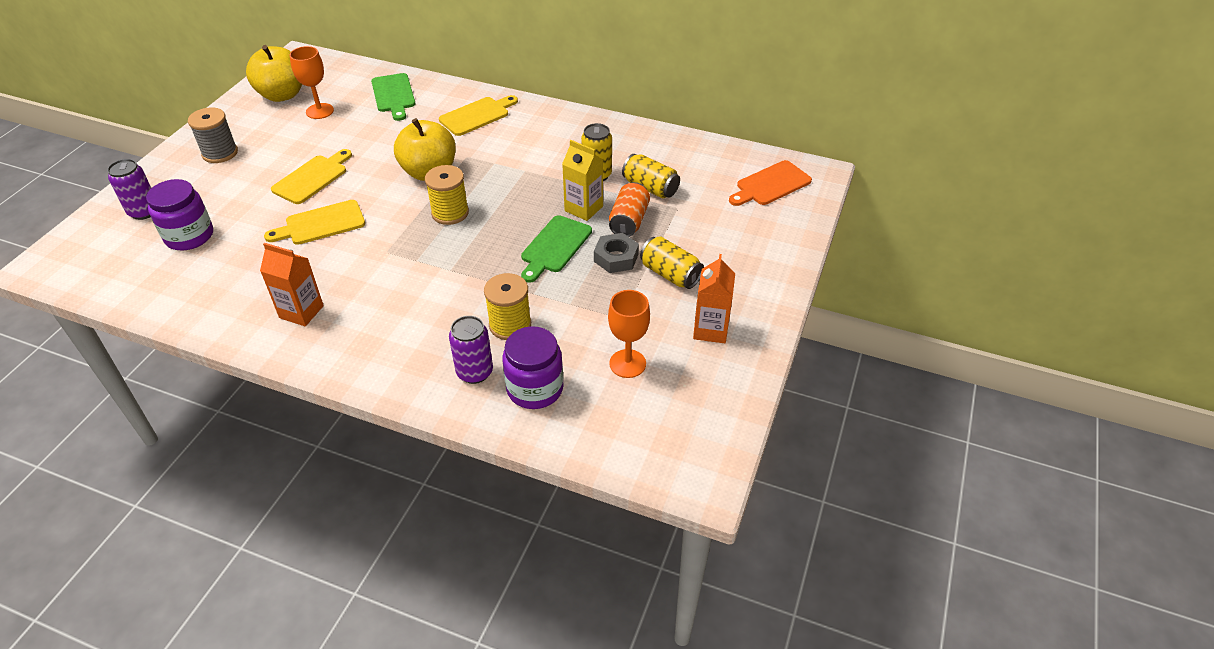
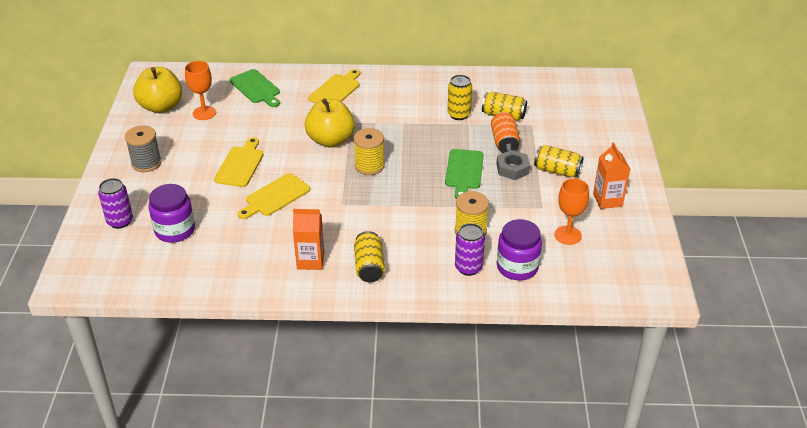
camera: 20 degrees left, 5 degrees down
(360, 337) = (369, 266): none -> yellow can
(583, 208) = (466, 140): yellow carton -> none
(770, 184) = (585, 95): orange cutting board -> none

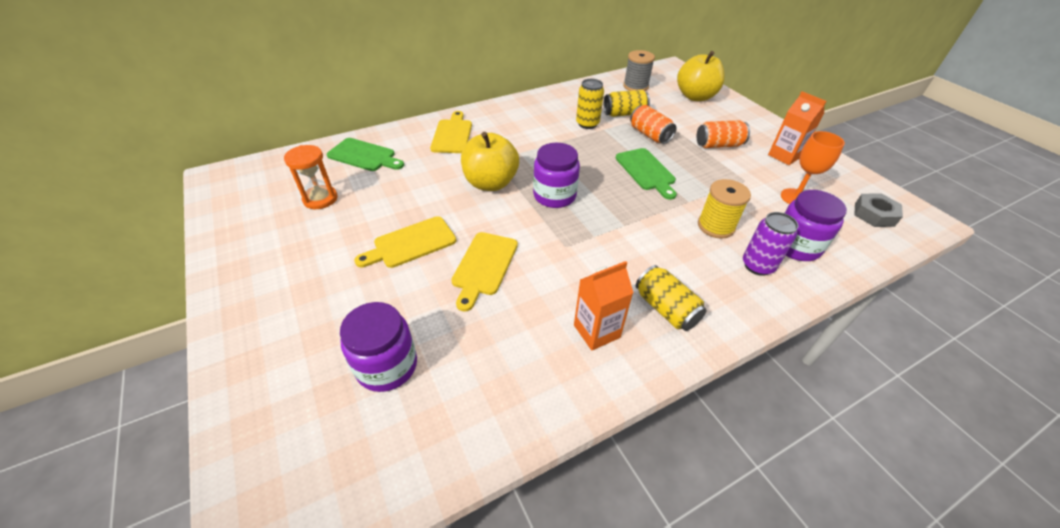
camera: 30 degrees left, 5 degrees up
(120, 221) = (292, 388): purple can -> none
(146, 163) = (281, 285): grey spool -> grey spool (635, 86)
(161, 107) = (258, 208): yellow apple -> yellow apple (695, 96)
(204, 113) = (320, 199): orange goblet -> orange hourglass
(240, 165) = (411, 243): yellow cutting board -> yellow cutting board turned 105 degrees counterclockwise
(369, 166) = (554, 196): yellow spool -> purple jar
(512, 169) = (682, 155): grey nut -> grey nut (874, 214)
(557, 171) = (718, 145): yellow can -> orange can

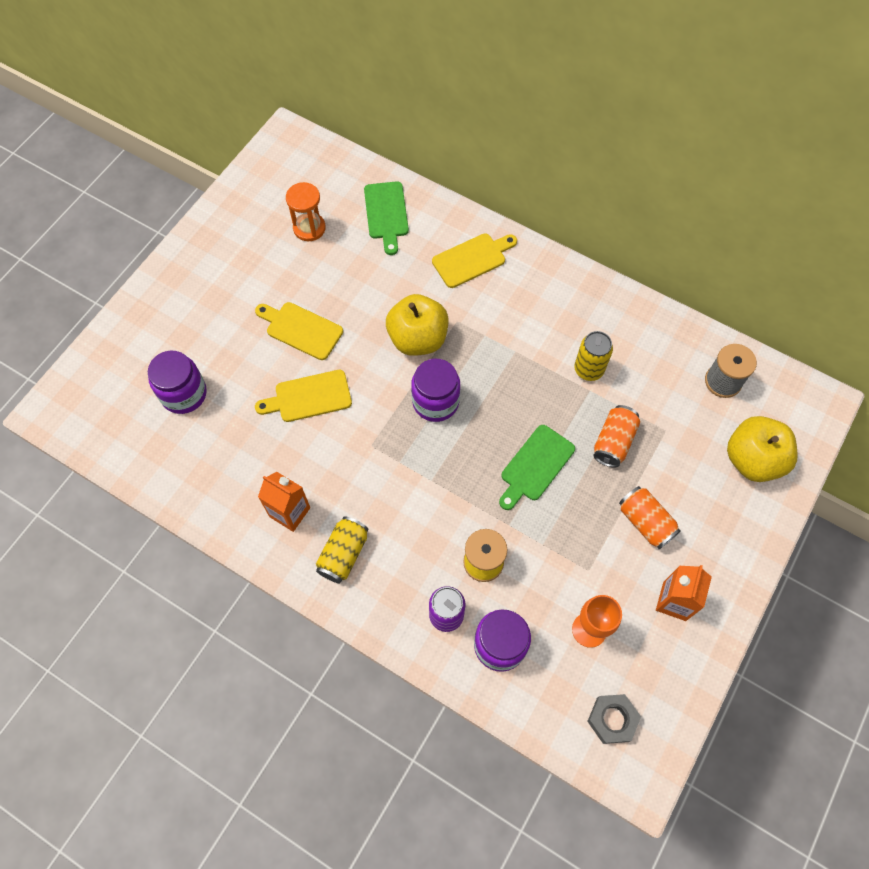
camera: 60 degrees right, 20 degrees up
(624, 114) = (642, 397): yellow can -> none

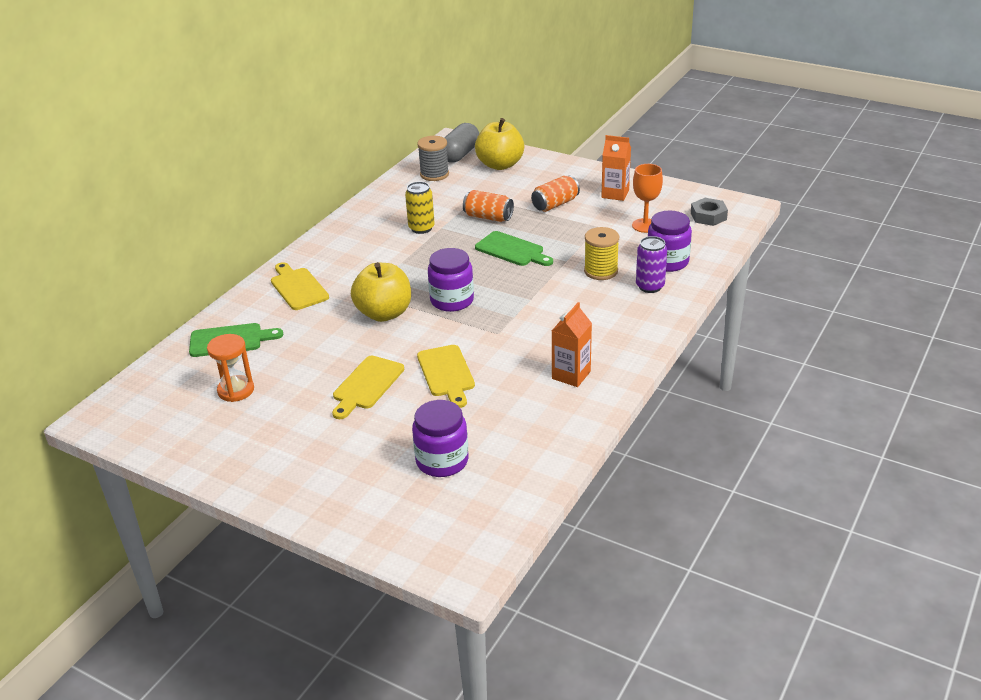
camera: 90 degrees left, 30 degrees down
(343, 554) = (607, 341): yellow can -> none
(780, 411) = (460, 154): none -> grey capsule

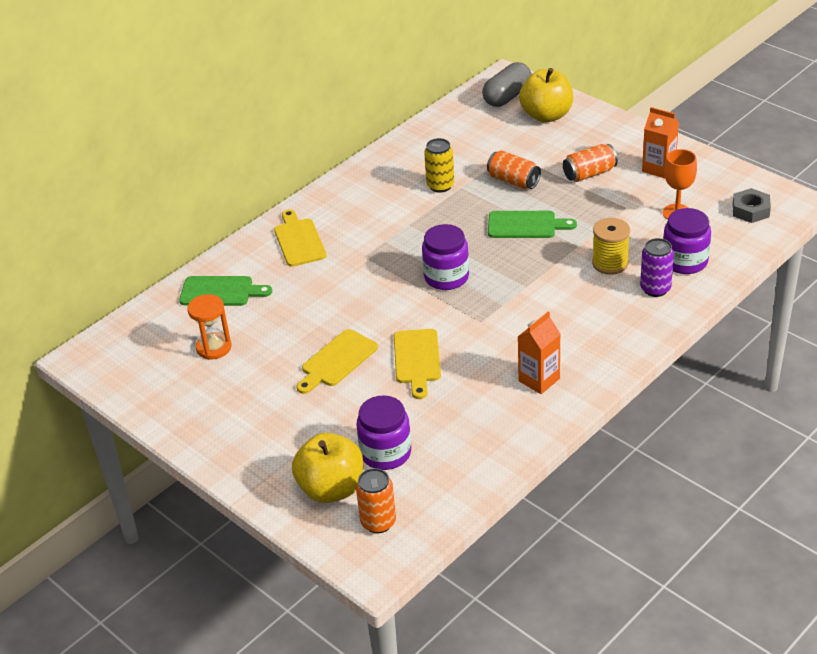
camera: 15 degrees right, 5 degrees up
(384, 313) = (375, 282): yellow apple -> yellow apple (331, 489)
(434, 174) = (473, 119): grey spool -> none
(455, 527) = (378, 522): none -> orange can
(512, 250) = (525, 225): green cutting board -> green cutting board turned 45 degrees counterclockwise

